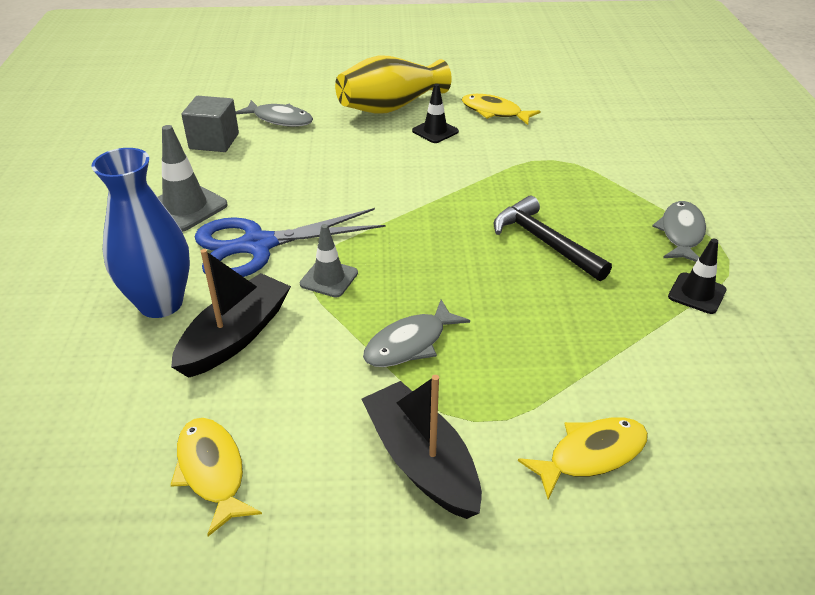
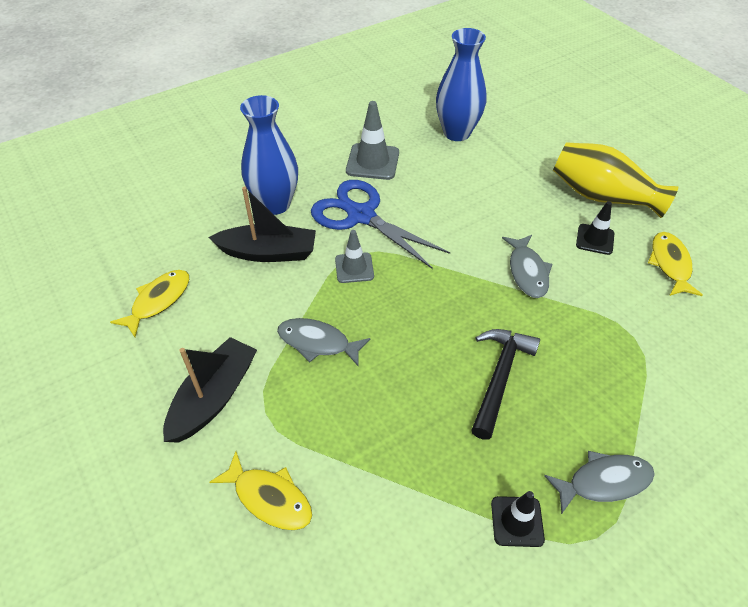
camera: 60 degrees right, 10 degrees up
(214, 141) = (457, 133): grey cube -> blue vase
(280, 119) = (517, 148): grey fish -> grey fish (527, 272)

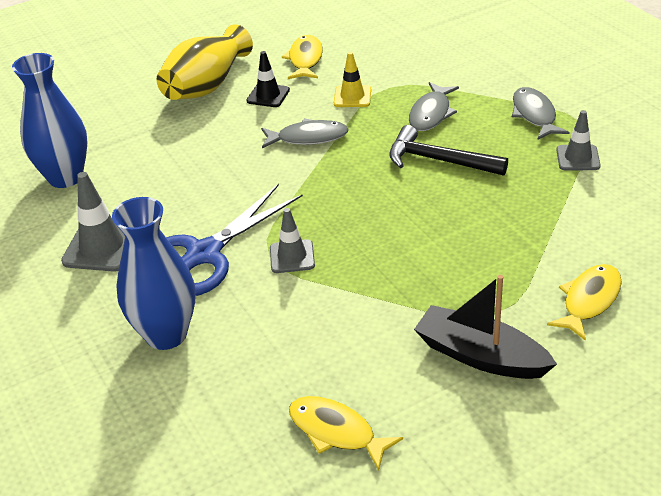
camera: 85 degrees left, 10 degrees down
(268, 252) = (258, 332): black boat -> none
(318, 342) = (401, 279): grey fish -> grey fish (431, 114)
(517, 521) = (578, 158): black traffic cone -> grey traffic cone
(607, 304) = (352, 97): none -> yellow traffic cone
(670, 264) = (305, 59): yellow fish -> yellow fish turned 90 degrees clockwise

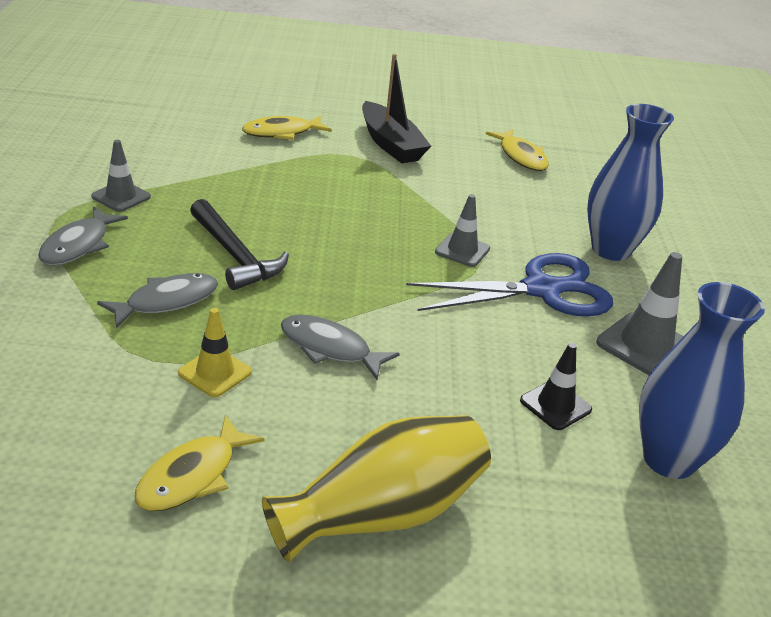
camera: 155 degrees left, 5 degrees down
(268, 95) = (313, 439): black traffic cone -> black traffic cone (555, 405)

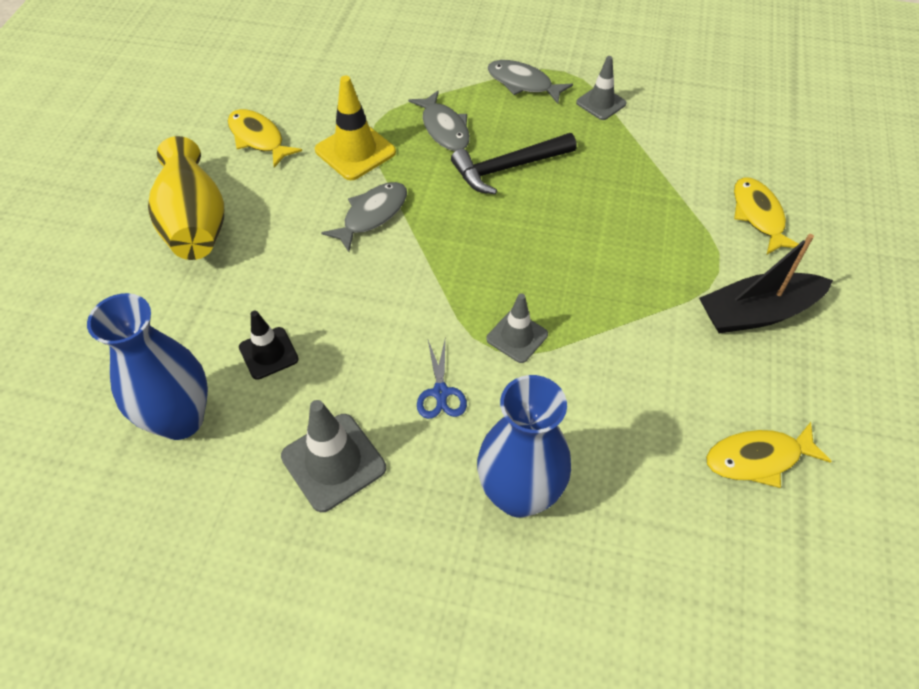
camera: 105 degrees right, 20 degrees up
(215, 372) = (355, 151): yellow traffic cone -> yellow traffic cone, size x1.55
(542, 290) = (441, 393): blue scissors -> blue scissors, size x0.45

